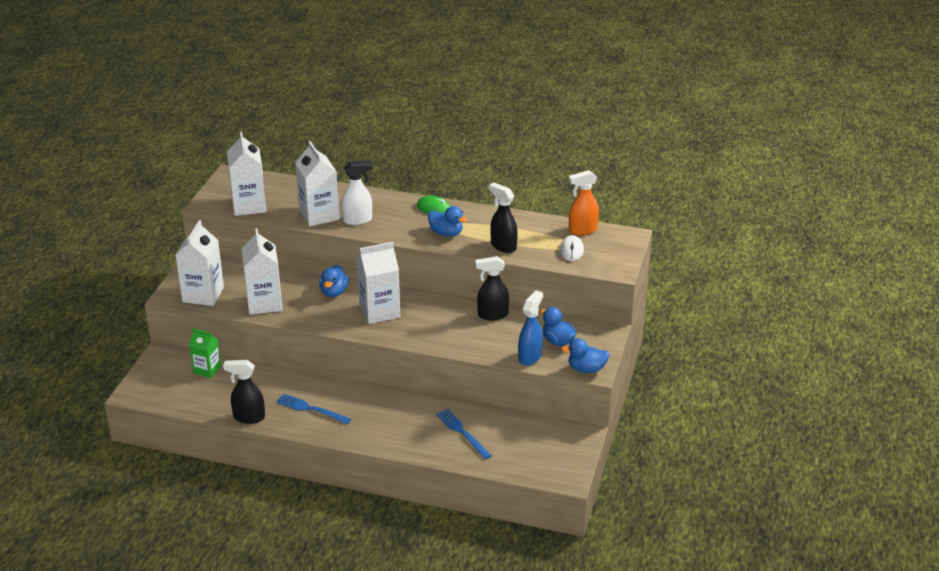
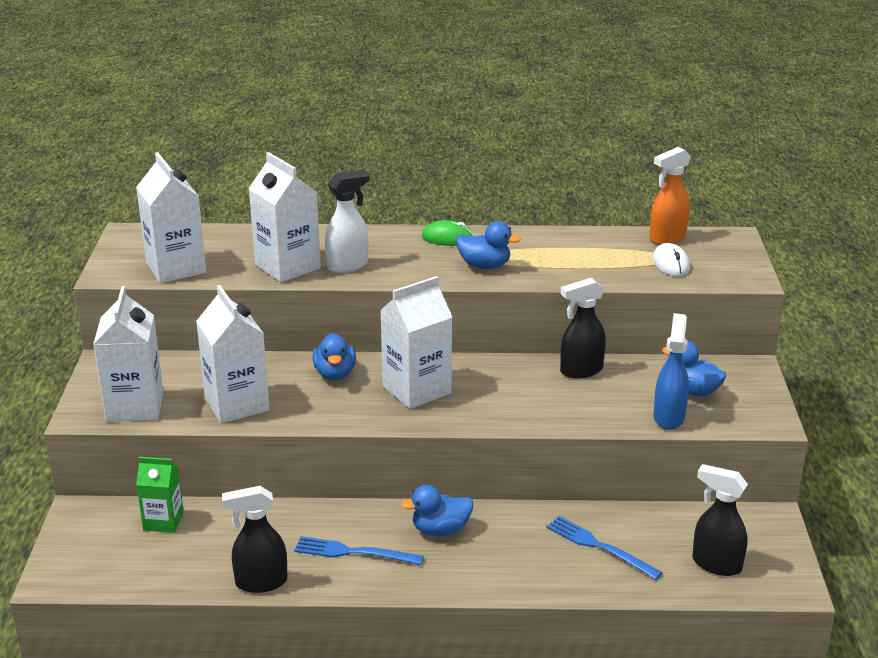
camera: 15 degrees left, 5 degrees down
(503, 246) = (574, 271): black spray bottle -> black spray bottle (716, 564)
(586, 369) = (757, 421): blue duck -> blue duck (440, 530)

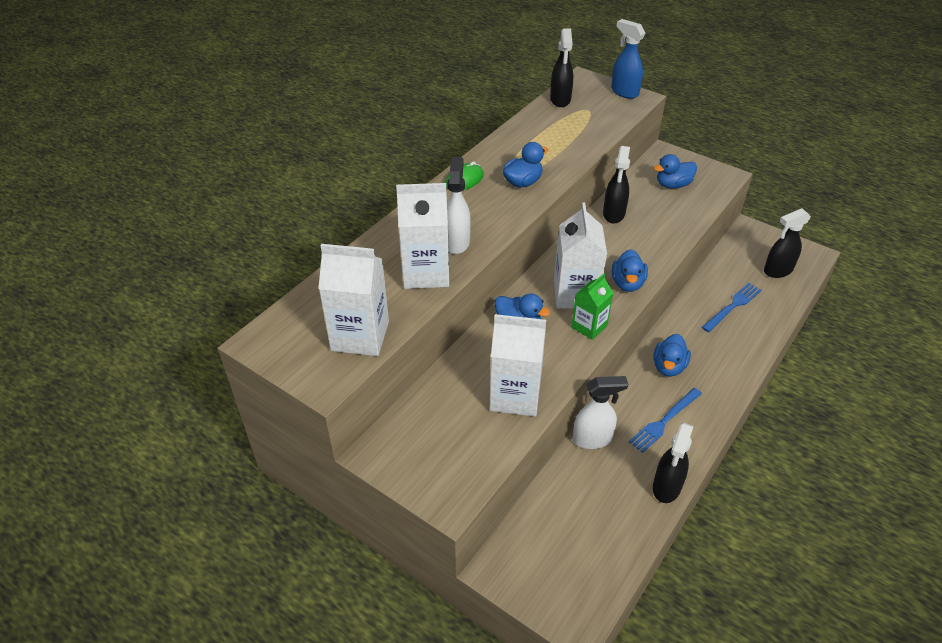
camera: 55 degrees left, 15 degrees up
(135, 406) = (465, 460): white carton -> none
(163, 521) = (551, 515): green carton -> green carton (589, 326)
(283, 513) = (593, 439): none -> white spray bottle
(472, 415) = (627, 283): none -> blue duck
(599, 547) = (732, 306): blue fork -> blue fork turned 150 degrees clockwise
(667, 238) = (560, 100): orange spray bottle -> black spray bottle
(669, 417) = (693, 207): blue spray bottle -> blue spray bottle (624, 92)
(670, 264) = (594, 114): white mouse -> none

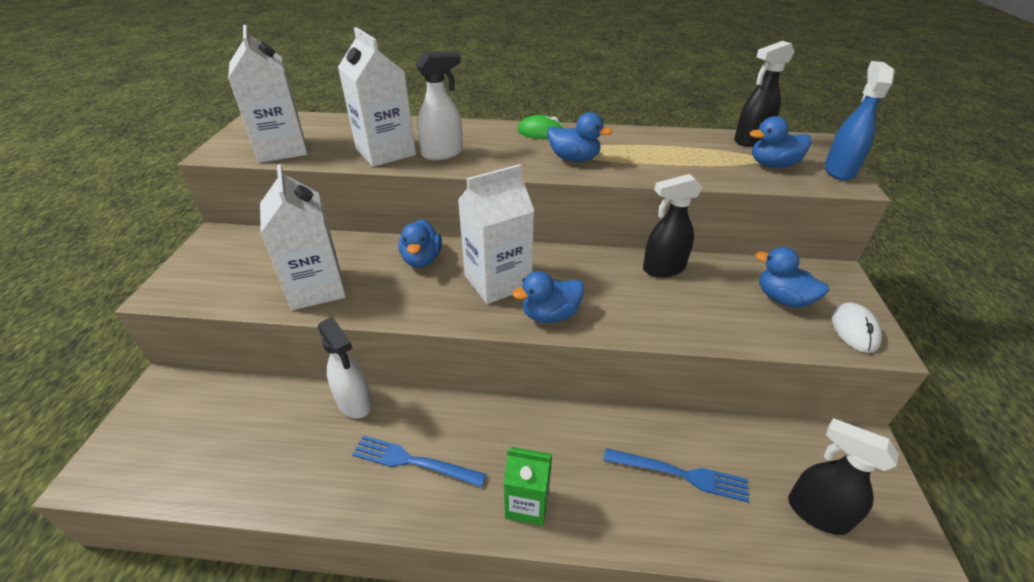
camera: 60 degrees right, 5 degrees down
(589, 326) = (452, 307): green carton -> green carton (527, 504)
(666, 487) = (304, 499): black spray bottle -> none
(668, 367) = (509, 436): blue duck -> blue duck (773, 165)
(712, 176) = (854, 330): none -> white mouse

